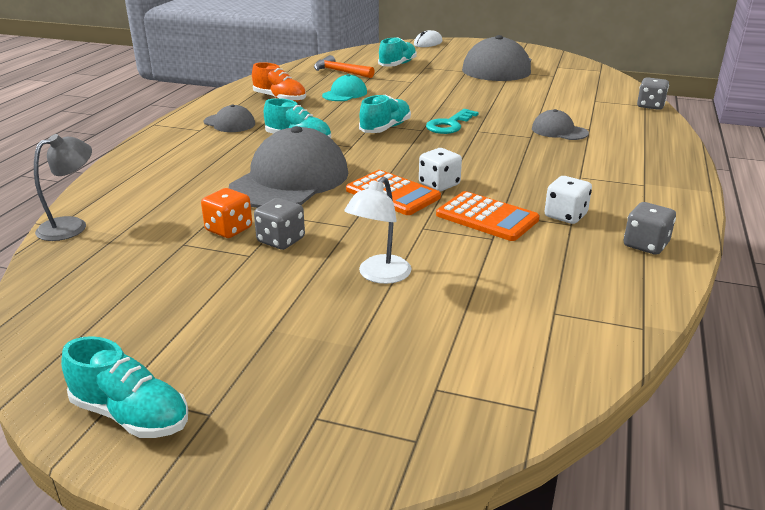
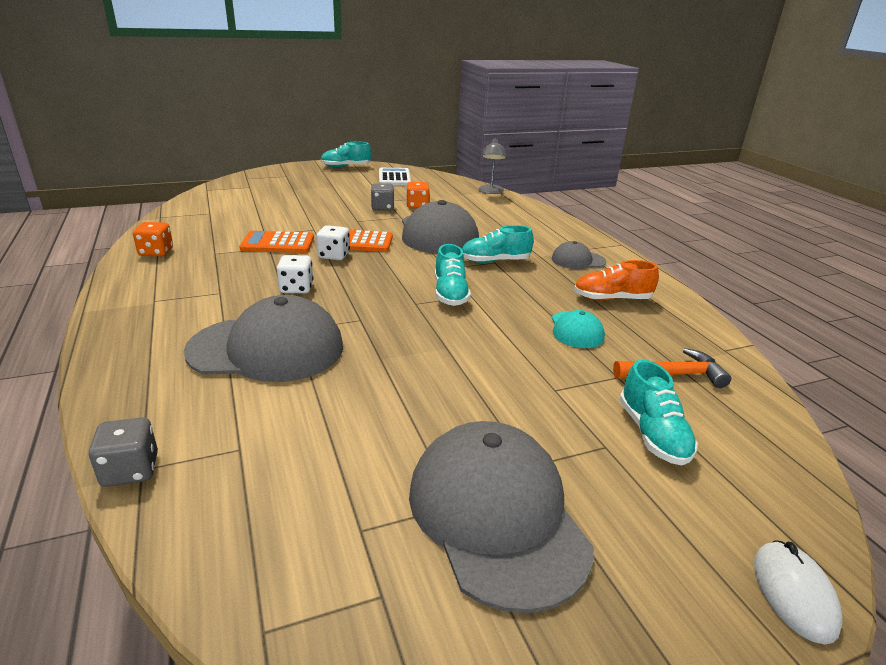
camera: 140 degrees right, 0 degrees up
(122, 319) = (394, 178): none -> white calculator
(379, 275) = (311, 207): white lamp -> none
(449, 125) = (397, 318): turquoise key -> none
(559, 131) = (267, 349): grey cap -> grey cap, size x2.04
(565, 215) = (221, 257): white dice -> white dice (296, 288)
(645, 245) = (156, 252): grey dice -> orange dice

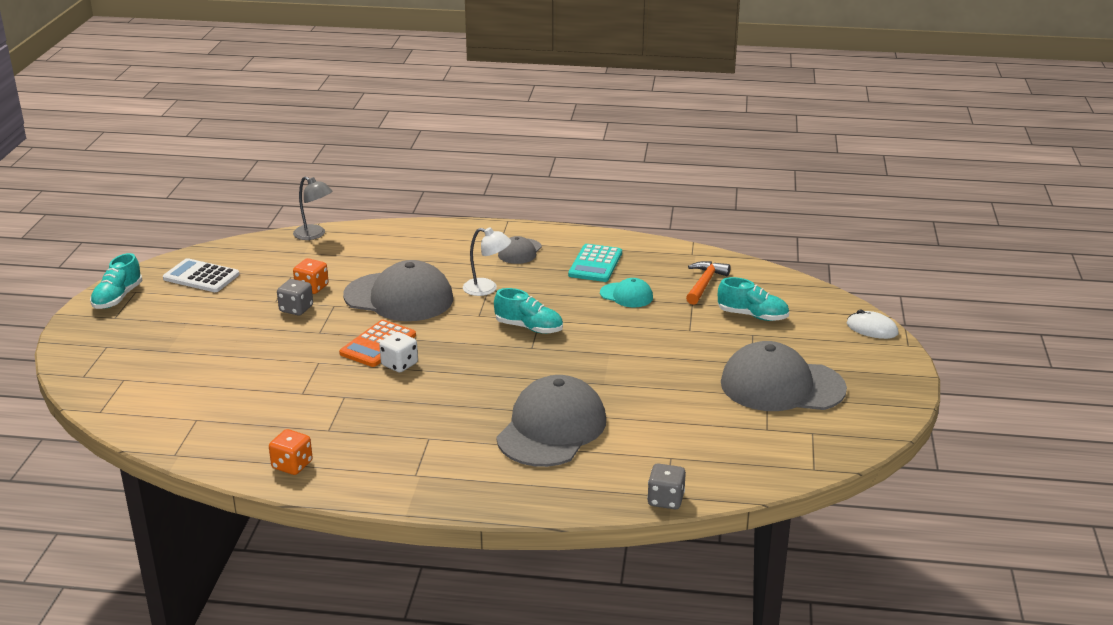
camera: 60 degrees left, 0 degrees up
(278, 243) = (338, 389): orange calculator -> none
(296, 288) = (454, 397): white dice -> none
(495, 261) = (487, 289): turquoise shoe -> white lamp
(612, 299) = (595, 264): orange shoe -> turquoise calculator

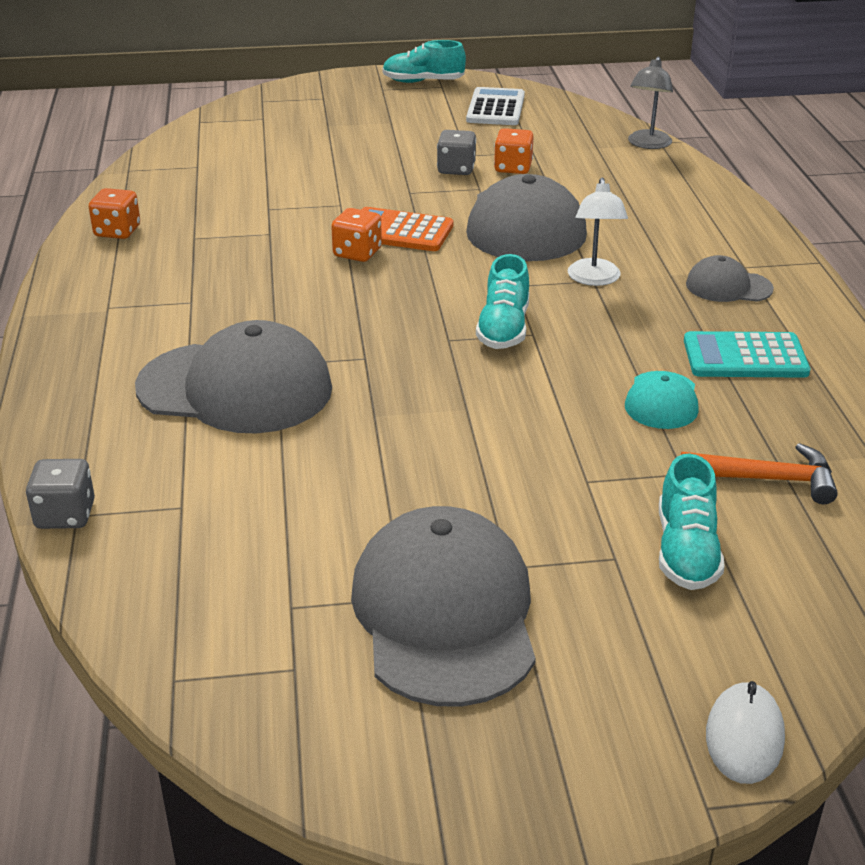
camera: 75 degrees right, 5 degrees up
(399, 364) = (357, 253): white dice -> orange dice

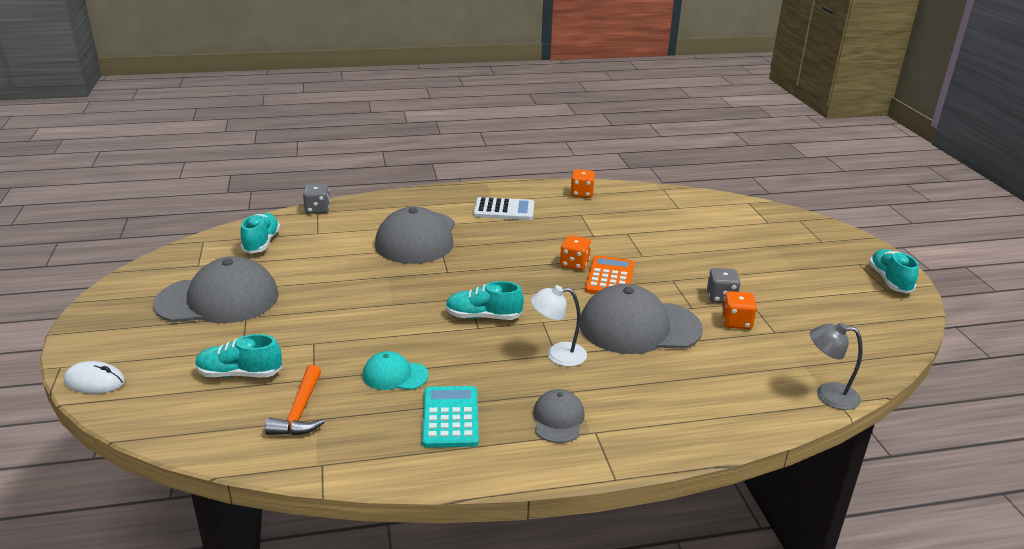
camera: 85 degrees right, 5 degrees down
(208, 582) = (261, 243): none -> turquoise shoe
(495, 108) = (857, 315): white calculator -> white calculator (504, 210)

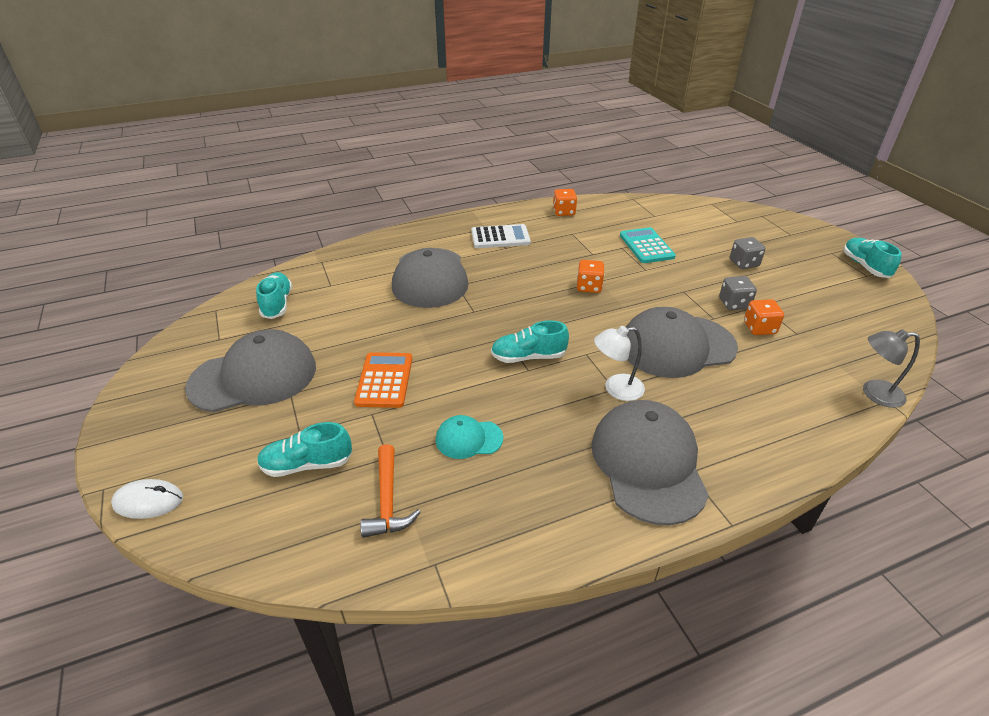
camera: 10 degrees left, 10 degrees up
(317, 209) = (321, 259): grey dice -> grey dice (744, 263)
(450, 417) = (543, 480): turquoise calculator -> turquoise calculator (646, 246)
(558, 419) = (648, 463): grey cap -> grey cap, size x2.04
(610, 277) = (627, 296): orange calculator -> orange calculator (384, 380)

